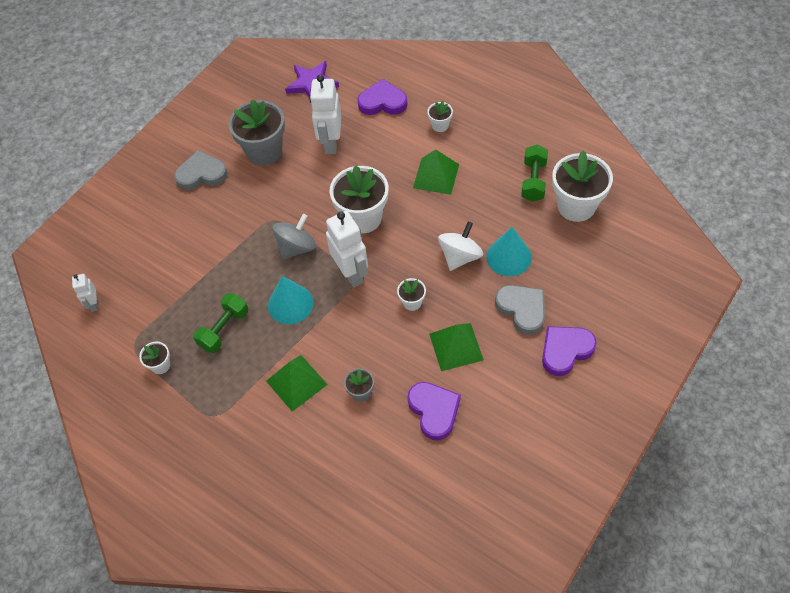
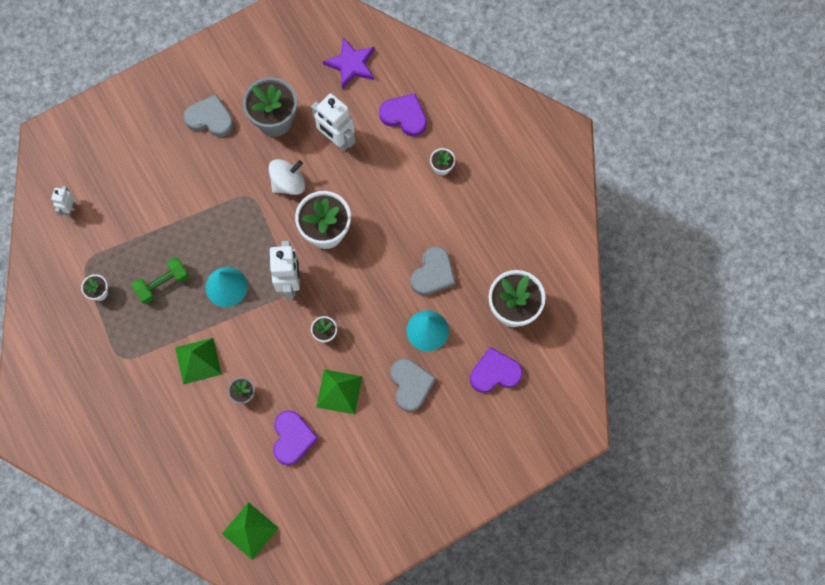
camera: 20 degrees right, 15 degrees up
(297, 247) = (256, 234): grey spinning top -> none
(331, 143) = (336, 139): white robot -> white robot turned 75 degrees counterclockwise
(436, 176) = (410, 219): green pyramid -> green pyramid (250, 531)
(460, 256) = (387, 310): white spinning top -> white spinning top (288, 183)
(484, 209) = (433, 273): none -> grey heart
(533, 181) = (491, 266): green dumbbell -> none
(565, 350) = (424, 438): purple heart -> purple heart (495, 373)

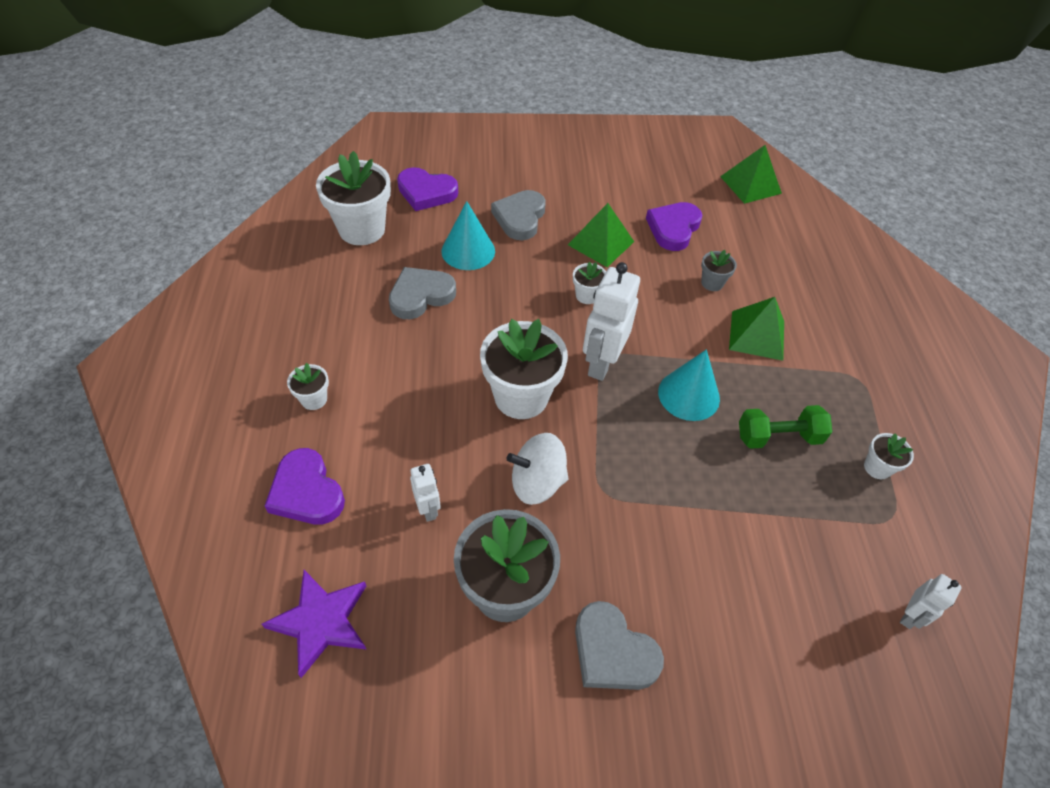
camera: 155 degrees left, 20 degrees down
(336, 139) = (428, 509): white robot -> white robot, size x0.53

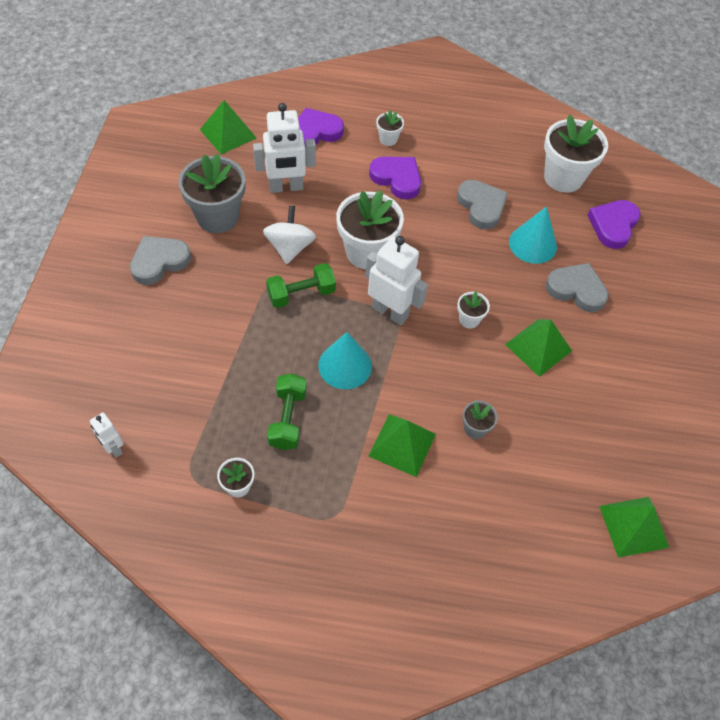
camera: 100 degrees right, 5 degrees up
(321, 622) = (228, 133): purple star -> green pyramid
(428, 509) = (286, 187): white robot -> white robot, size x1.89
(607, 455) = (301, 294): none -> green dumbbell
(673, 228) = (557, 418): purple heart -> purple heart (397, 179)

